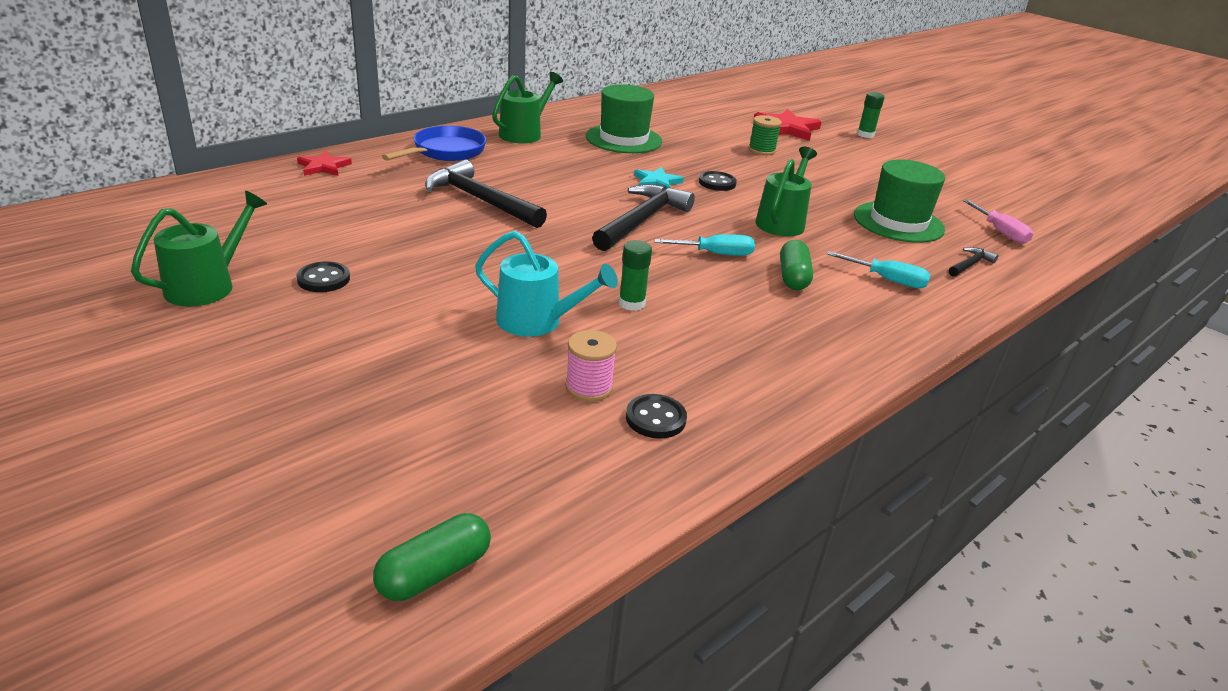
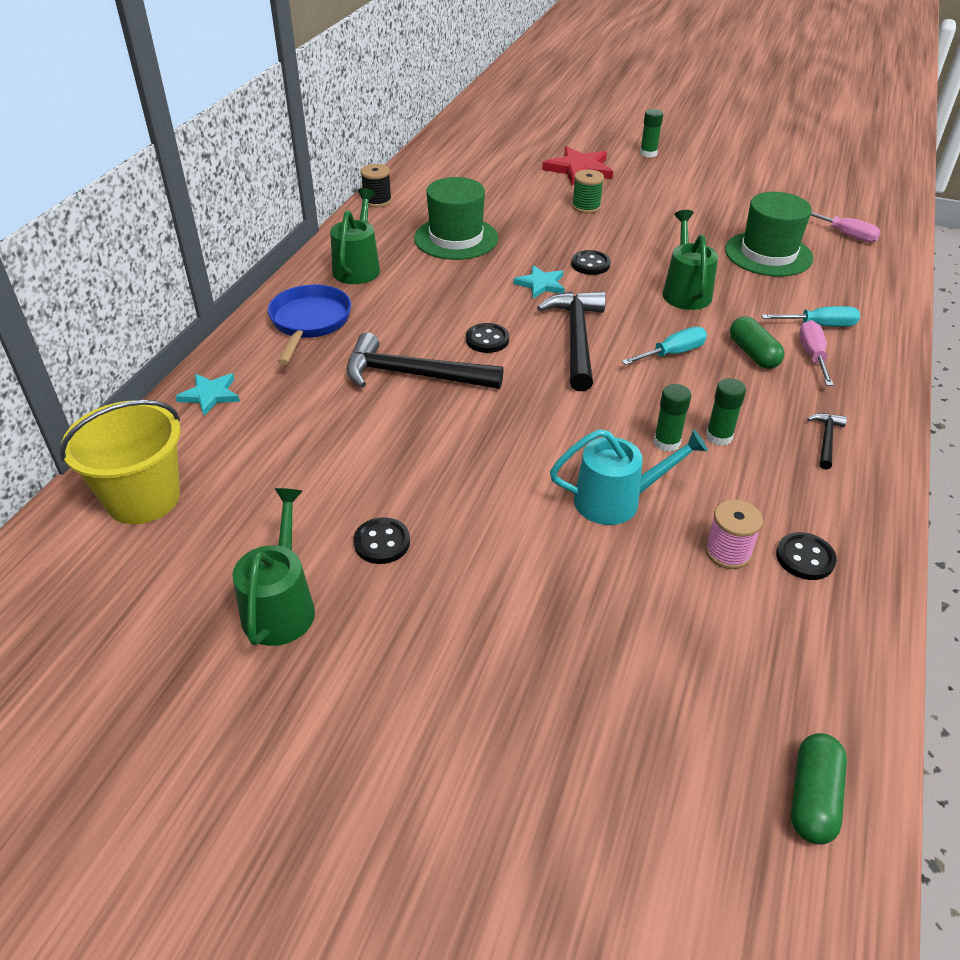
camera: 25 degrees left, 10 degrees up
(205, 202) = (143, 498): none -> yellow bucket
(323, 167) = (210, 395): red star -> turquoise star
(566, 199) = (487, 340): none -> black button
(590, 104) = (377, 201): none -> black spool
(685, 316) = (719, 436): none -> green glue stick
(852, 296) = (812, 355): none -> pink screwdriver
(970, 264) = (857, 281): black hammer -> black hammer (826, 440)

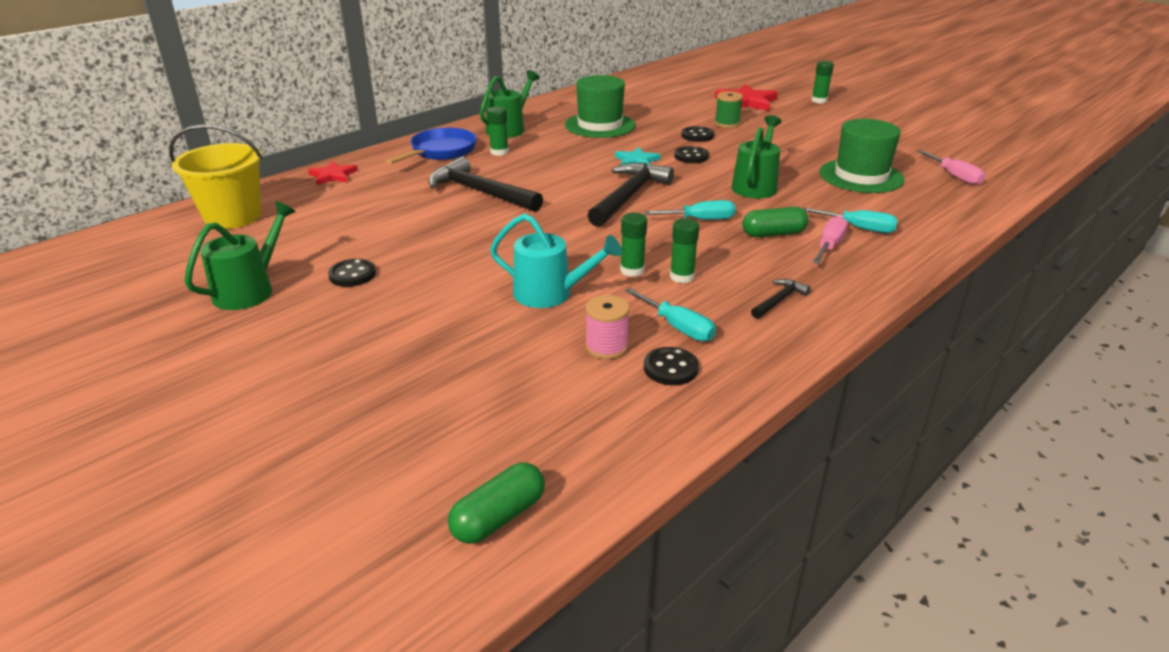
camera: 25 degrees right, 10 degrees down
(210, 395) = (333, 175): turquoise star -> red star
(377, 201) = (564, 97): black spool -> none
(379, 307) = (499, 152): none -> green glue stick
(487, 340) = (557, 184): black button -> black button (697, 136)
(753, 354) = (773, 234): green capsule -> green capsule turned 75 degrees clockwise
(769, 504) = (678, 327): none -> turquoise screwdriver

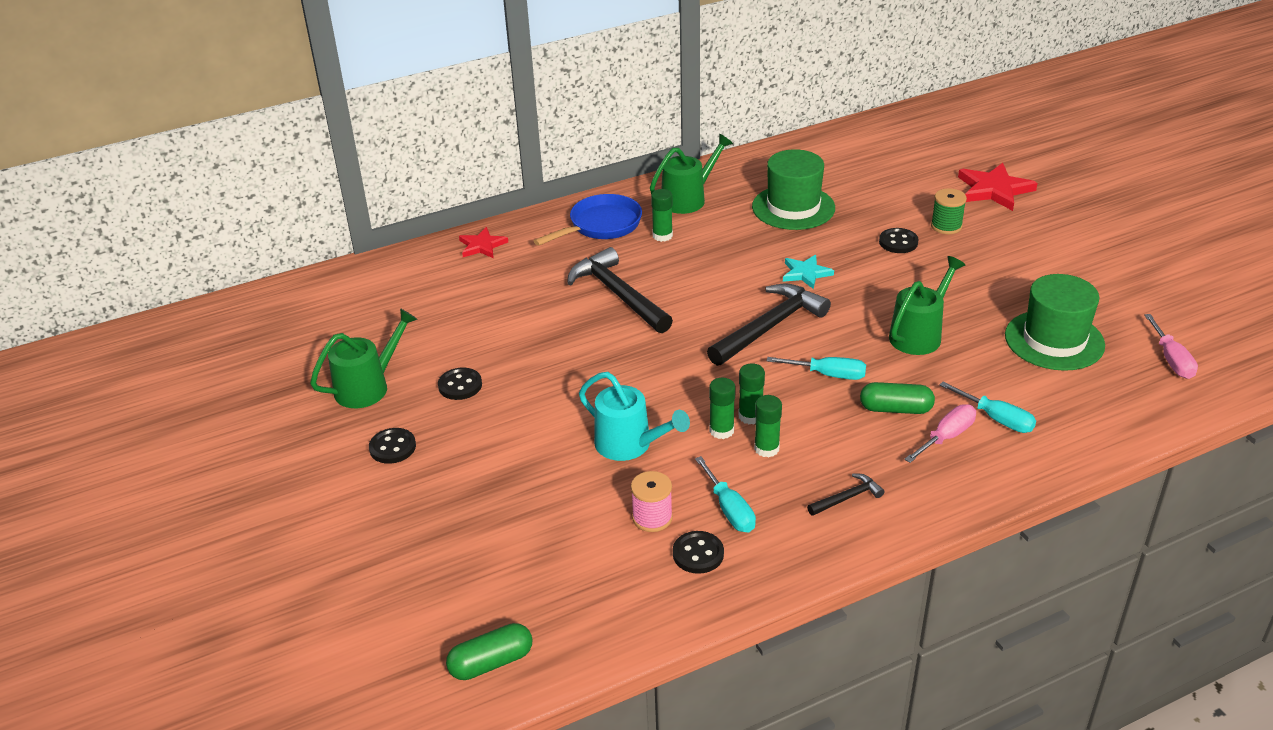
camera: 20 degrees right, 5 degrees up
(233, 217) = (375, 289): yellow bucket -> none
(691, 156) = (872, 276): black button -> black button (392, 447)
(819, 100) = (1090, 201): green glue stick -> green glue stick (750, 416)

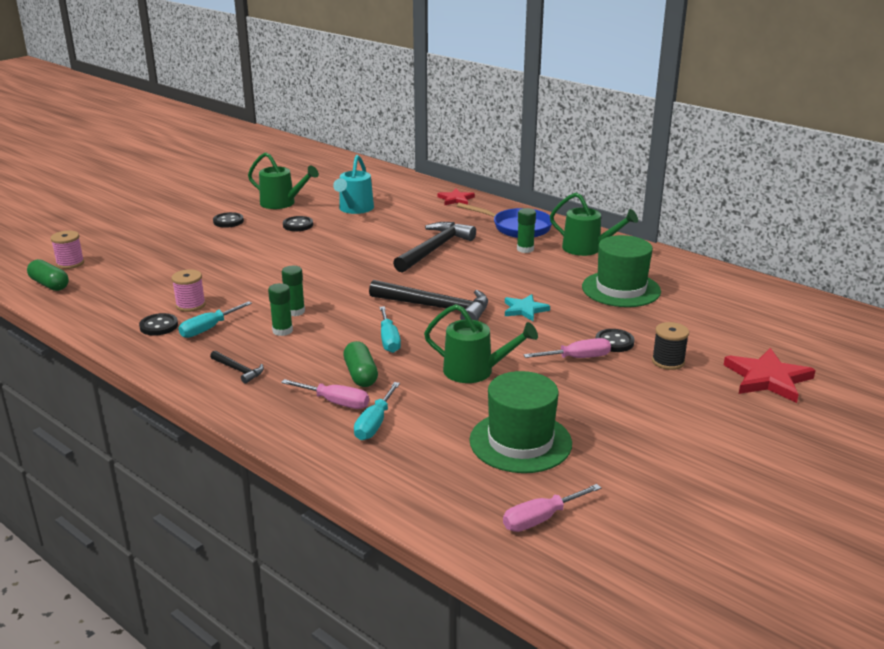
camera: 65 degrees right, 10 degrees down
(424, 634) = (70, 263): none -> pink spool
(630, 445) = (263, 284): turquoise watering can -> turquoise watering can (354, 209)
(750, 416) = (318, 319): green glue stick -> none
(919, 270) = (577, 358): none -> pink screwdriver
(946, 226) = (668, 361): green spool -> black spool

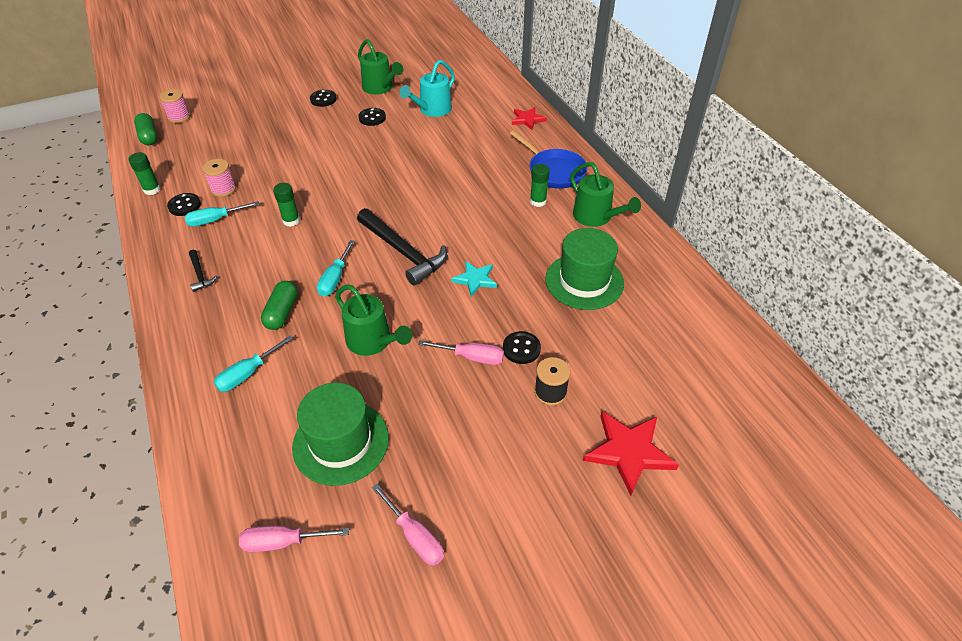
camera: 25 degrees right, 20 degrees up
(282, 331) = (265, 240): green glue stick -> green glue stick (152, 190)
(335, 402) = (239, 338): pink screwdriver -> pink screwdriver (415, 536)
(434, 249) = (459, 178): black hammer -> none

